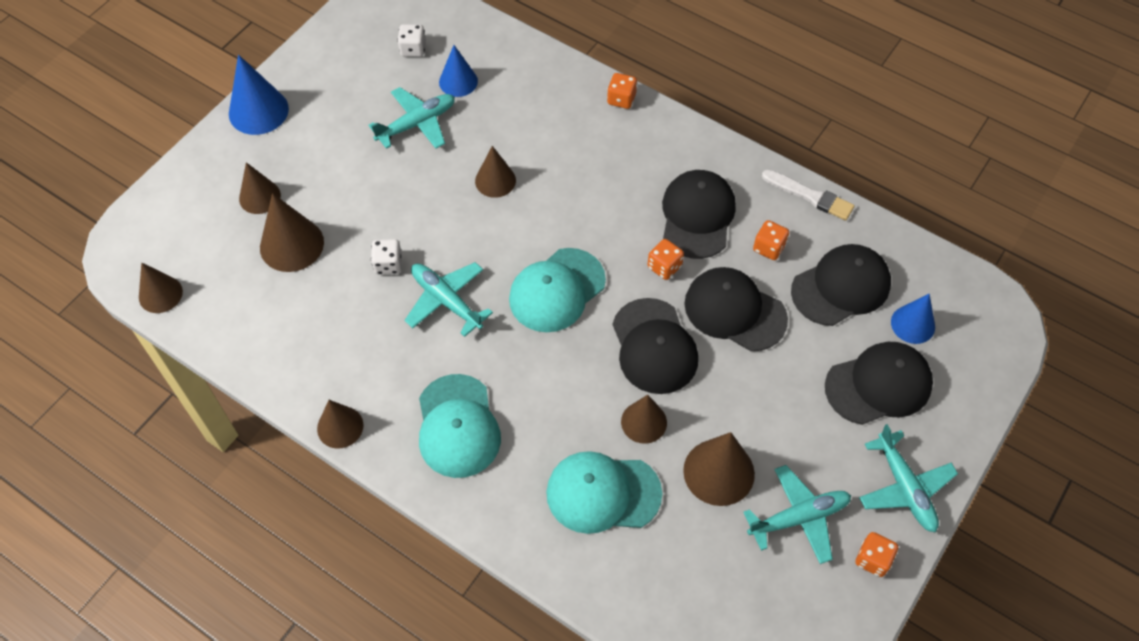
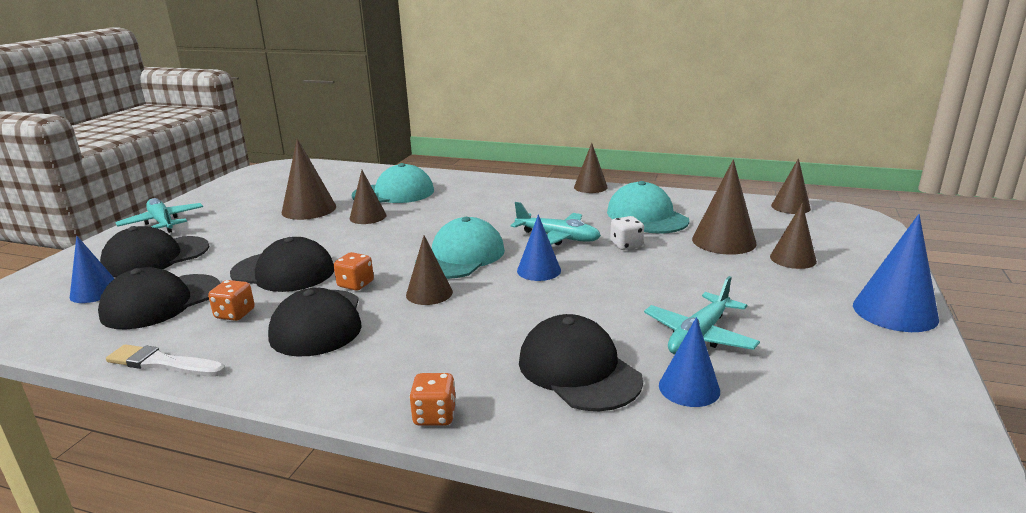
camera: 165 degrees right, 35 degrees down
(413, 49) = (795, 413): white dice -> none
(458, 426) = (508, 197): turquoise cap -> turquoise cap (646, 216)
(492, 243) = (539, 270): none -> blue cone
(495, 180) = (565, 308): brown cone -> brown cone (429, 293)
(654, 346) = (362, 245): black cap -> black cap (578, 370)
(799, 517) = (251, 204): turquoise plane -> none
(872, 559) = (203, 200): orange dice -> none

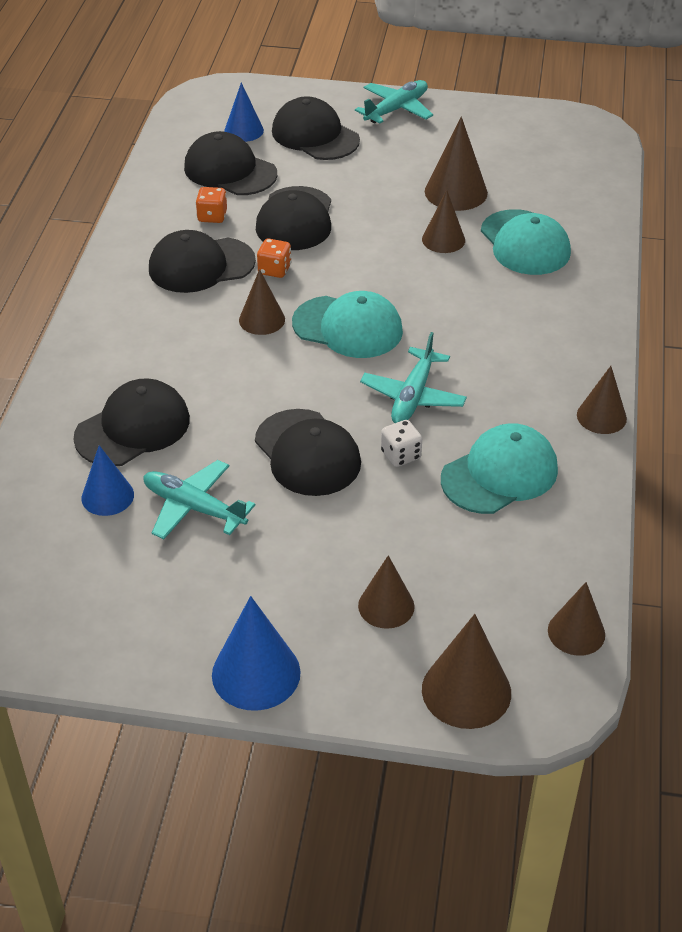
camera: 80 degrees right, 20 degrees up
(163, 363) = (136, 207): white brush -> none
(435, 416) = (71, 356): orange dice -> none
(539, 270) = (322, 388): blue cone -> none
(622, 280) = (307, 453): none -> black cap
(723, 241) = (431, 545): brown cone -> brown cone (466, 691)

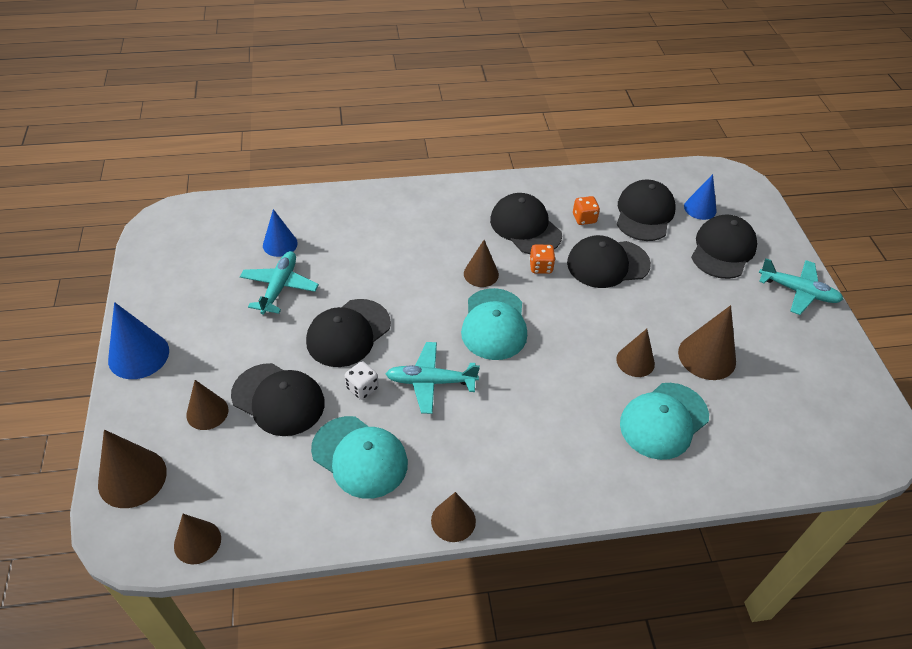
camera: 70 degrees right, 5 degrees up
(133, 428) = (345, 238): black cap -> black cap (278, 399)

